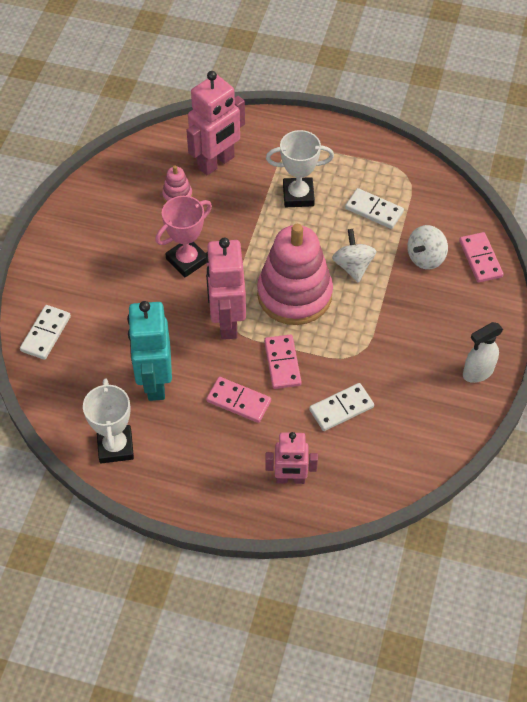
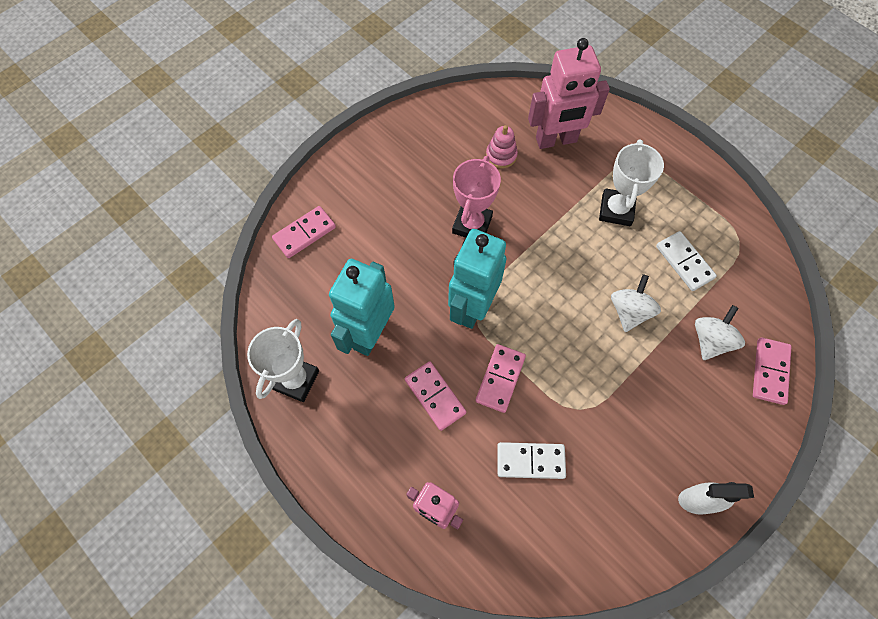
camera: 30 degrees right, 10 degrees up
(45, 334) = (304, 233): white domino -> pink domino
(187, 260) = (472, 224): pink trophy -> pink trophy turned 60 degrees counterclockwise
(227, 322) = (472, 307): pink robot -> turquoise robot
(294, 294) = (554, 312): pink stacking toy -> none
(298, 195) = (616, 210): white trophy -> white trophy turned 75 degrees clockwise
(425, 258) = (710, 340): white spinning top -> white spinning top turned 135 degrees clockwise

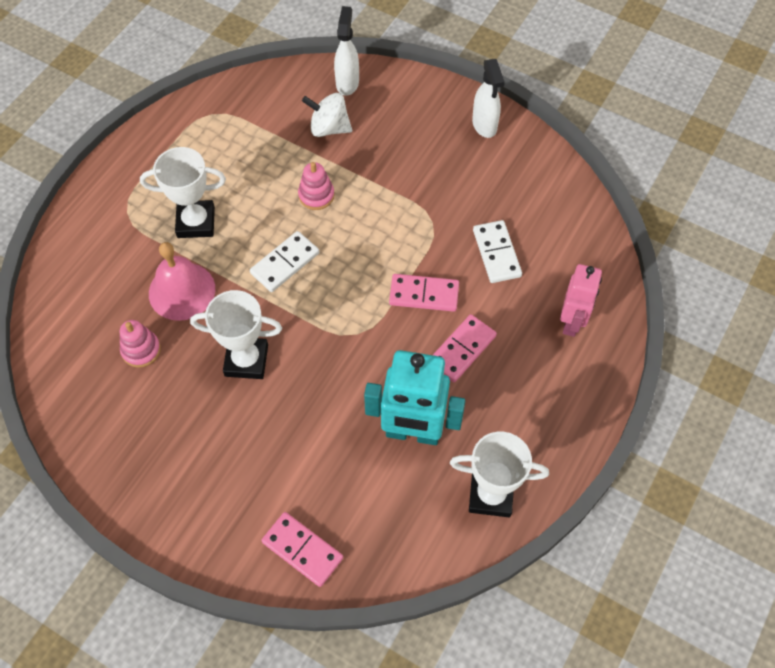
camera: 105 degrees left, 5 degrees down
(472, 224) = (246, 360): pink trophy -> white trophy
(472, 307) = (351, 337): turquoise robot -> none
(549, 190) = (182, 291): none -> pink bell
(556, 140) = (108, 295): pink robot -> none
(629, 311) = (316, 195): white spinning top -> pink stacking toy
(684, 262) = (247, 156): white domino -> white domino (285, 263)
(770, 371) = (347, 83): pink domino -> white spray bottle

